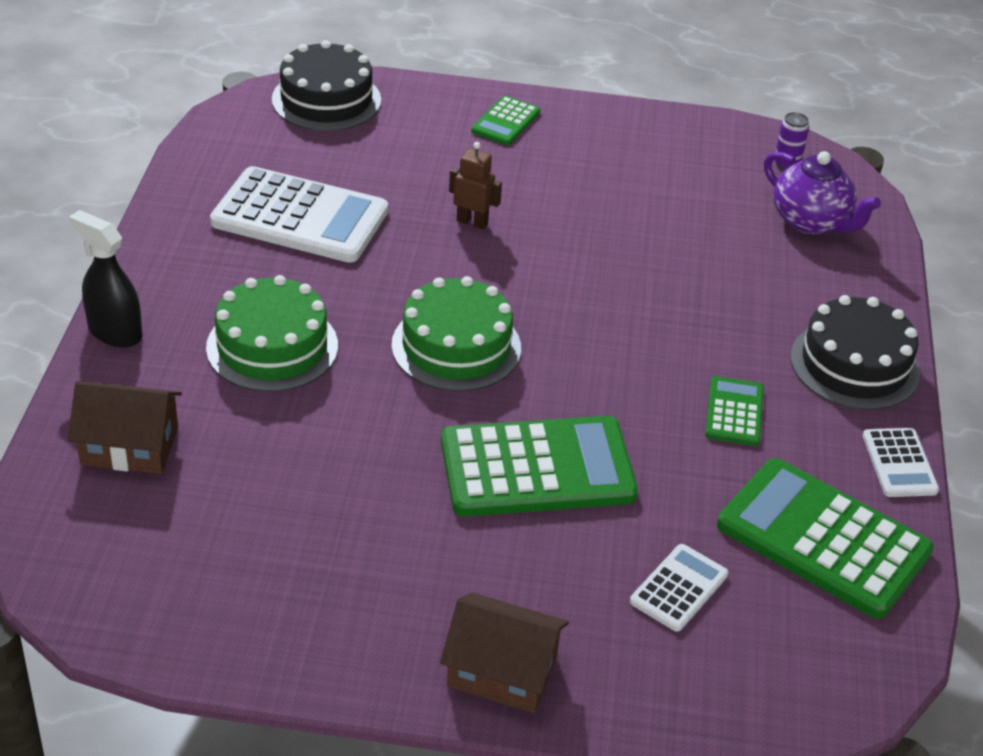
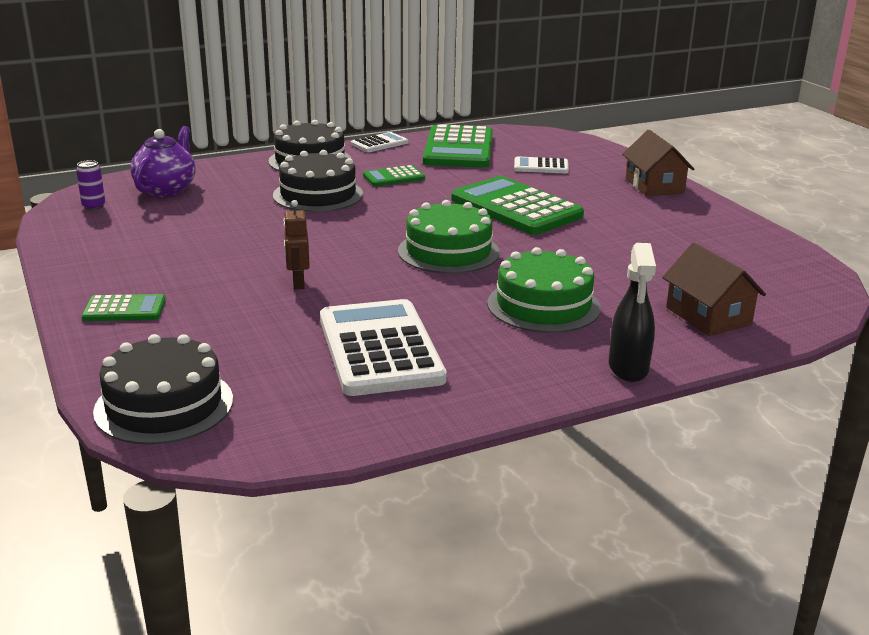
camera: 120 degrees left, 15 degrees down
(712, 323) = (318, 195): none -> black cake

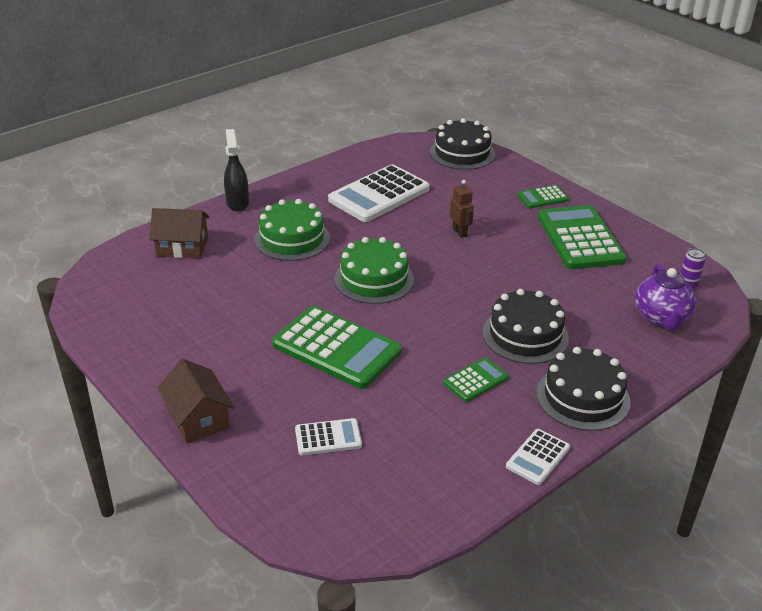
camera: 165 degrees right, 10 degrees up
(380, 349) = (379, 195): white calculator -> white calculator turned 75 degrees clockwise
(458, 149) = (438, 464): green calculator -> green calculator (580, 238)
(708, 316) = (182, 247): brown house -> brown house turned 45 degrees counterclockwise

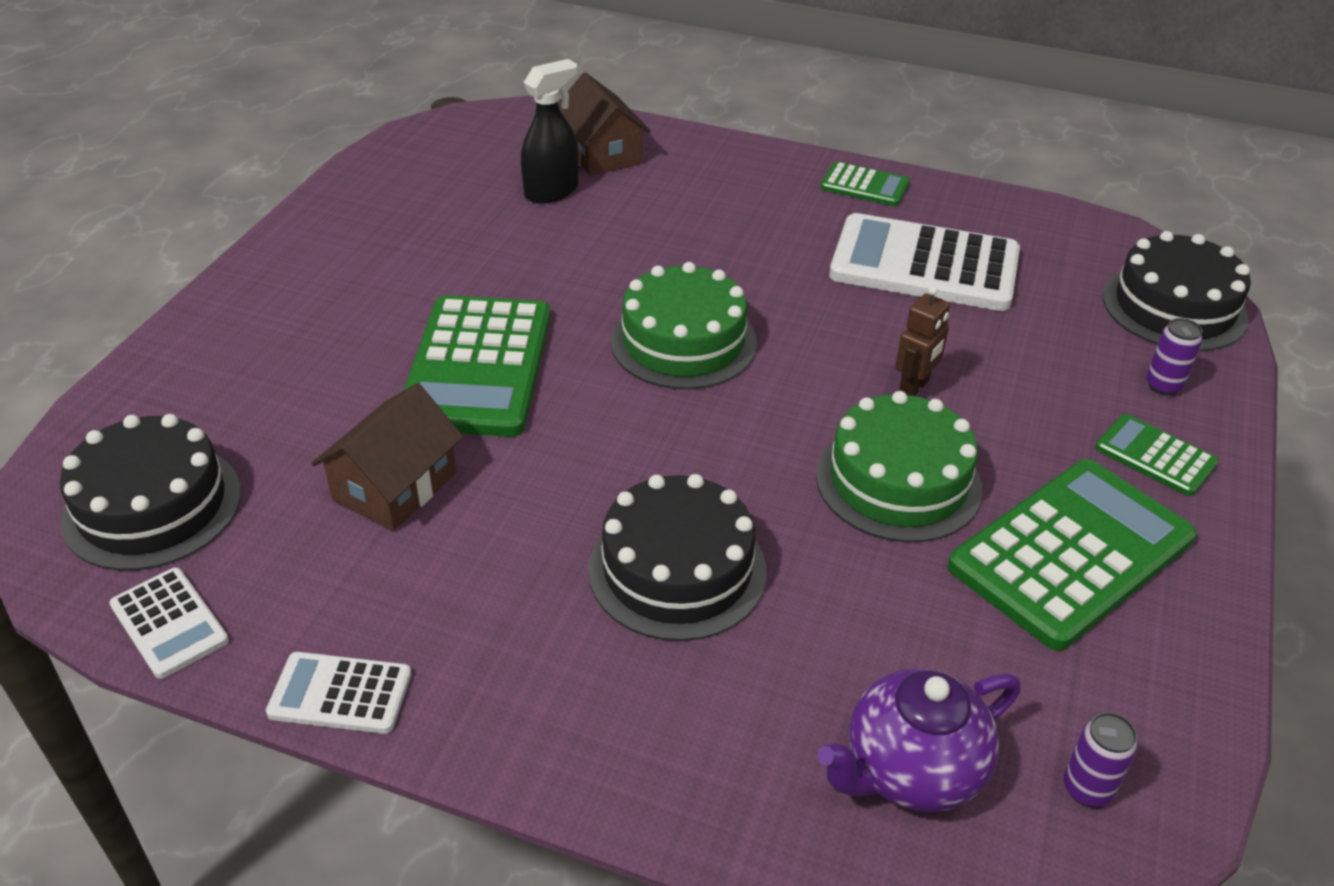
camera: 60 degrees right, 5 degrees up
(198, 418) = (247, 305): brown house -> brown house (395, 486)
(237, 203) = (750, 153): black spray bottle -> black spray bottle (552, 191)
(292, 239) = (711, 230): green cake -> green cake (898, 481)
(328, 437) = (266, 432): white calculator -> white calculator (169, 623)
(476, 380) = (501, 546): green calculator -> green calculator (864, 186)
(506, 177) = (1163, 386): none -> purple can
(582, 397) = (548, 710): black cake -> black cake (152, 506)

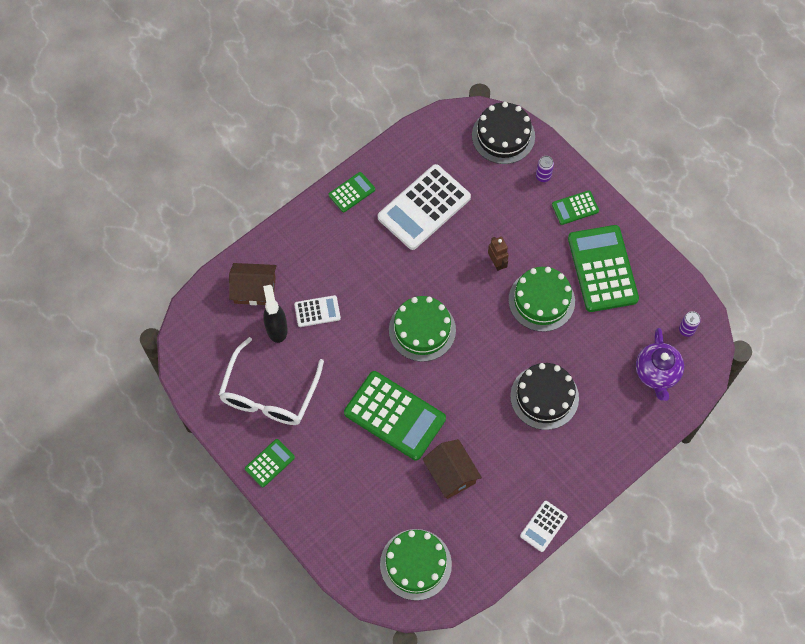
camera: 60 degrees left, 25 degrees up
(152, 506) = (415, 564): black cake -> green cake
(169, 623) = (482, 572): white calculator -> white calculator (317, 311)
(293, 259) = (270, 463): none -> green calculator
(425, 220) = (269, 394): none -> white glasses

